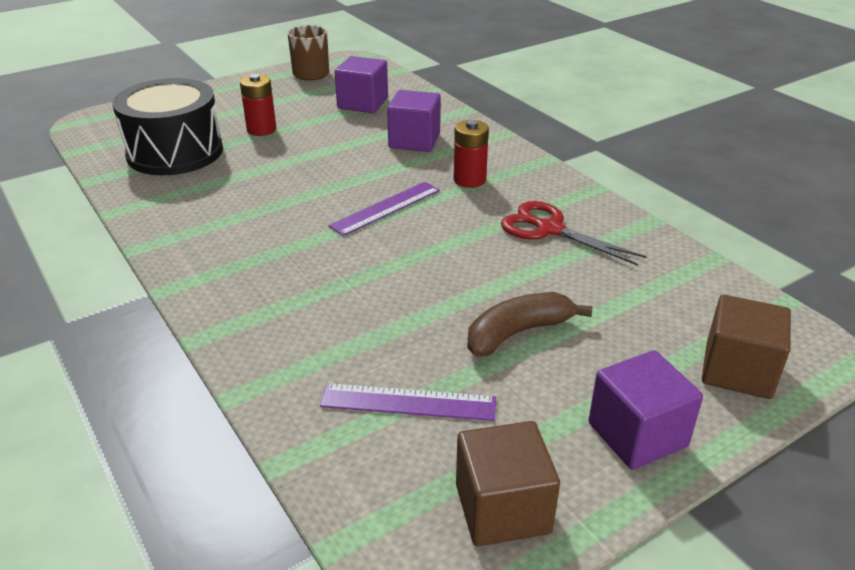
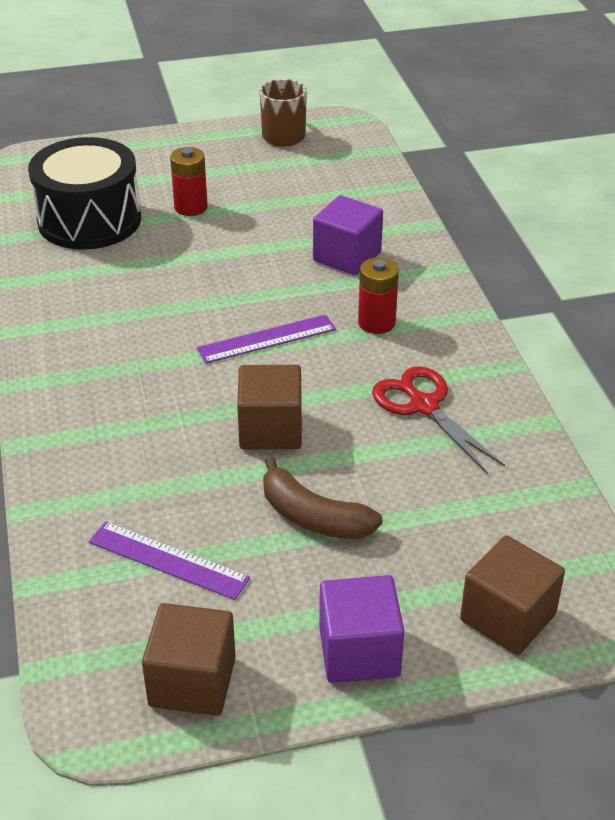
camera: 20 degrees right, 5 degrees up
(363, 103) = (319, 191): purple cube -> none
(434, 273) = (270, 429): none -> brown cube
(517, 333) = (313, 517): brown banana -> brown banana turned 135 degrees counterclockwise

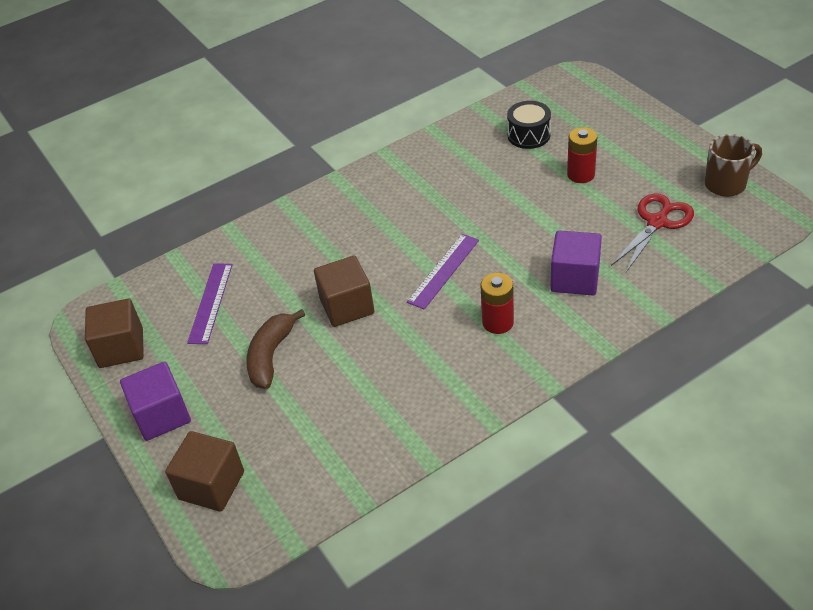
camera: 75 degrees right, 5 degrees up
(89, 220) = (529, 135): black drum -> black drum, size x0.54
(267, 339) = (443, 270): purple ruler -> purple ruler turned 75 degrees clockwise
(424, 406) = (411, 379): red scissors -> red scissors (657, 222)

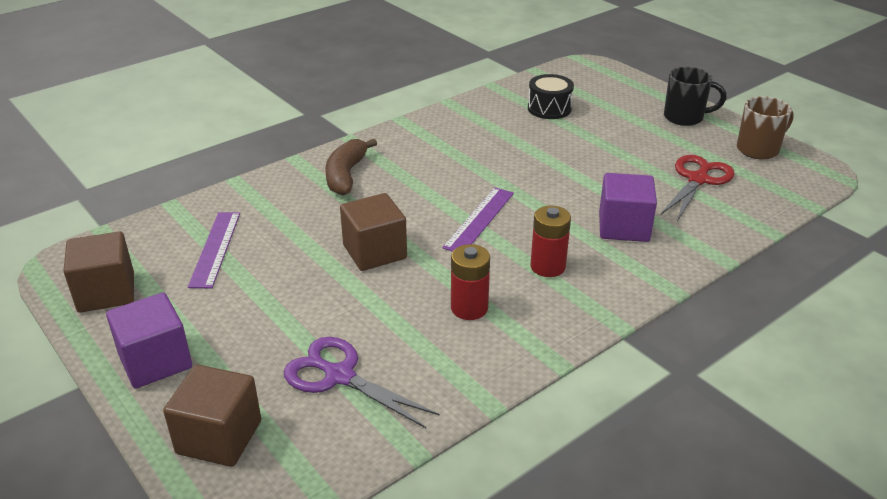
camera: 10 degrees left, 10 degrees down
(271, 356) = (289, 299): brown banana -> brown banana (346, 175)
(308, 431) = (339, 376): none -> purple scissors
(581, 174) = (609, 140): red battery -> red battery (469, 308)
(662, 144) = (685, 117): none -> black mug

